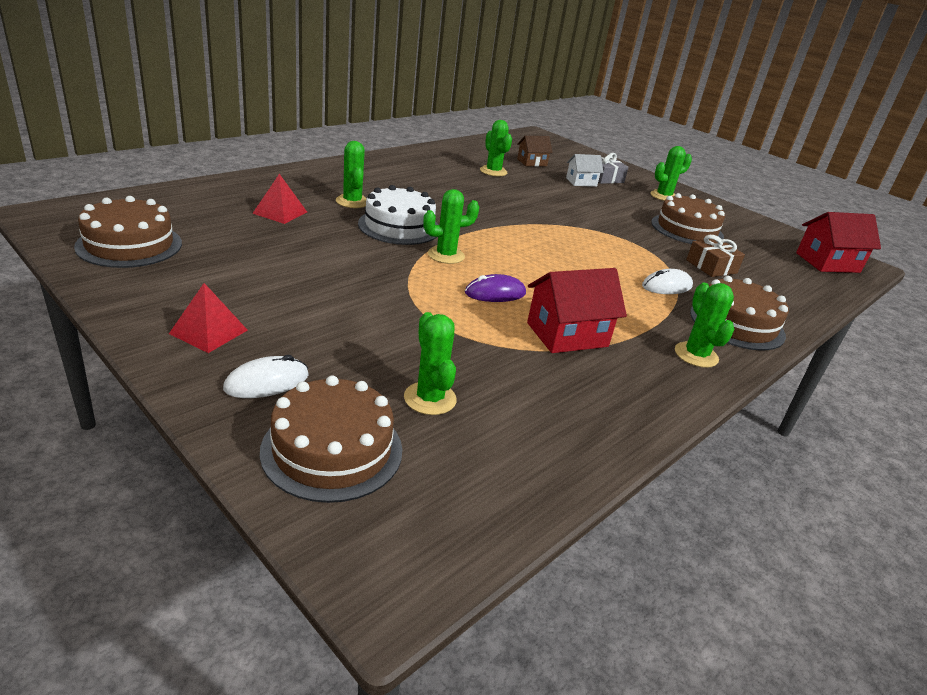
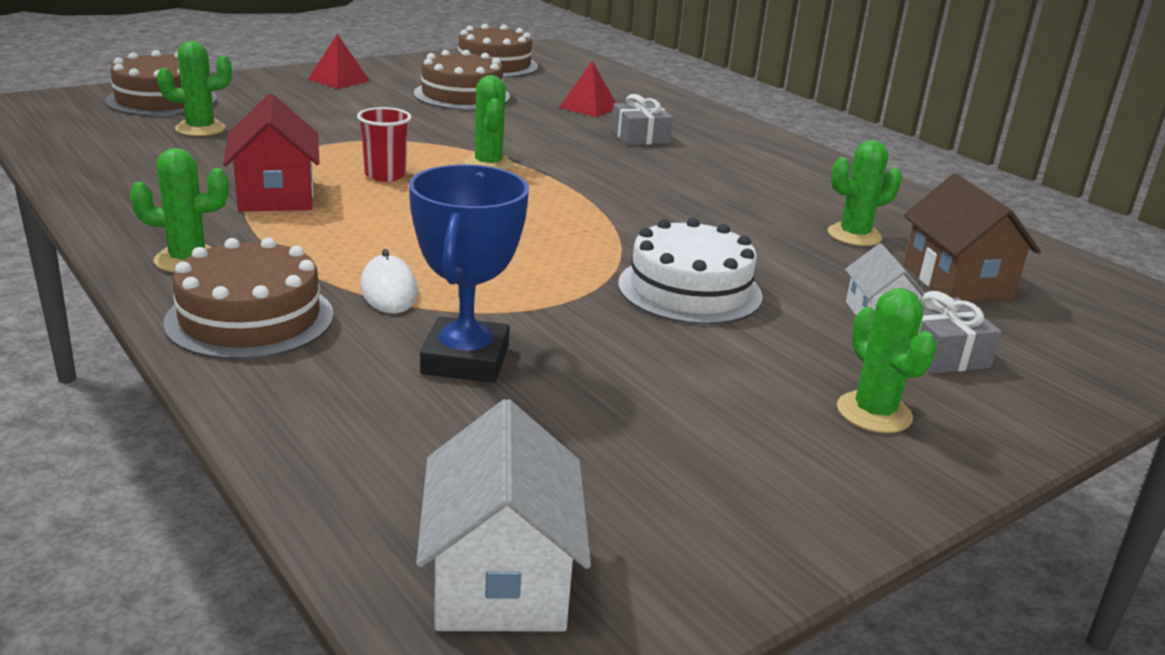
camera: 100 degrees right, 5 degrees down
(267, 382) = (258, 90): white mouse -> none
(352, 202) = (640, 136): green cactus -> grey gift
(399, 226) = (570, 151): white cake -> white cake (689, 290)
(495, 293) = (385, 175): purple mouse -> red cup
(532, 162) = (957, 281): brown house -> brown house, size x1.62
(687, 229) = (656, 386): brown cake -> brown cake (462, 95)
(711, 266) = (465, 360): brown gift -> blue trophy
(827, 262) = (501, 579): red house -> white house

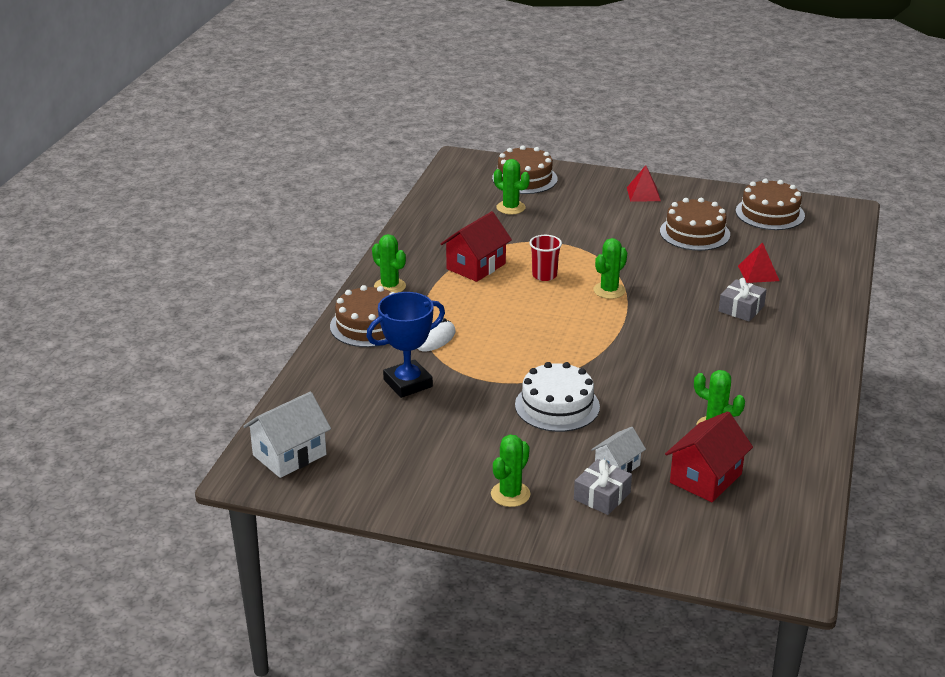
camera: 55 degrees right, 5 degrees up
(957, 281) = (705, 478): brown house -> red house

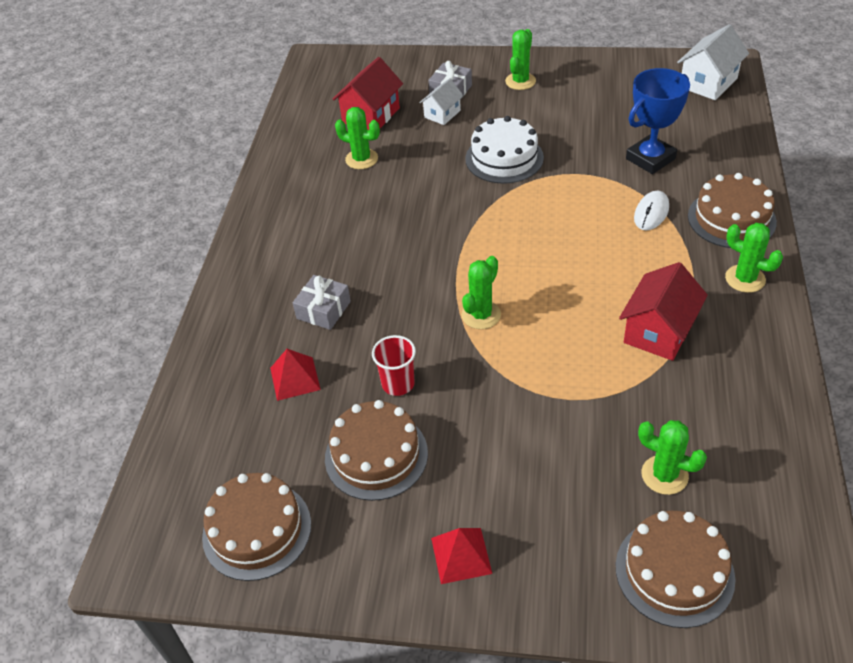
camera: 175 degrees right, 15 degrees up
(544, 275) = (566, 329): red cup -> red cup (398, 384)

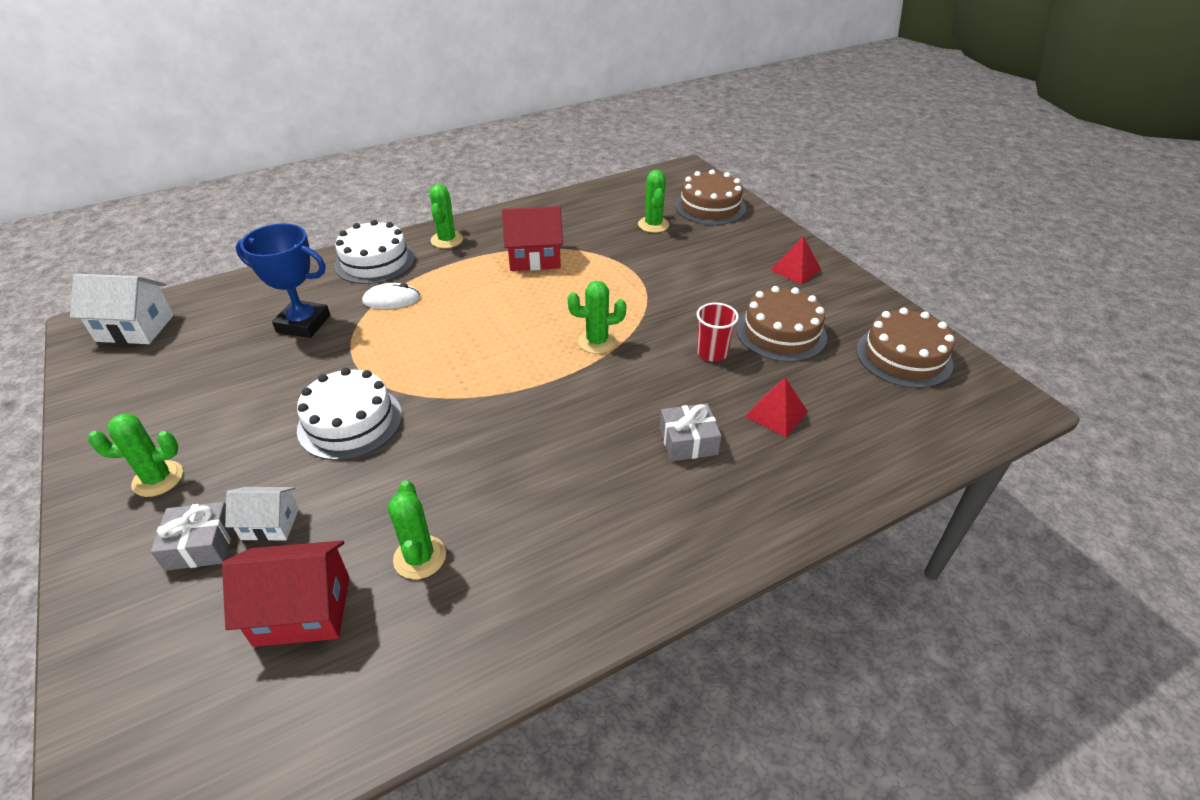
camera: 130 degrees left, 5 degrees down
(731, 219) = (375, 261): brown cake -> white cake

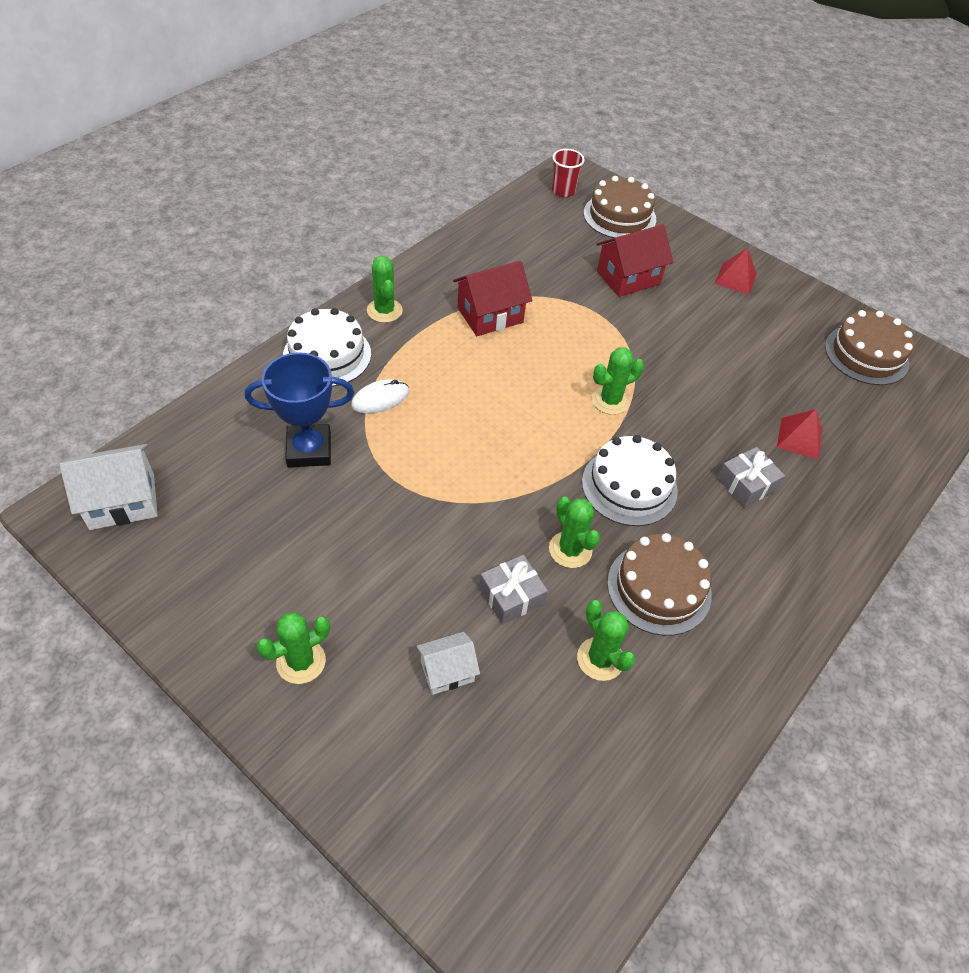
camera: 25 degrees left, 10 degrees up
(200, 545) = (399, 711): grey gift -> grey gift (511, 596)
(303, 610) = (537, 738): red house -> red house (628, 277)
(350, 422) = (442, 547): white cake -> white cake (629, 486)
(653, 225) = (579, 249): green cactus -> green cactus (570, 550)
(712, 353) = (715, 388): red cup -> red cup (563, 191)
(781, 333) = (760, 352): brown cake -> brown cake (659, 588)

